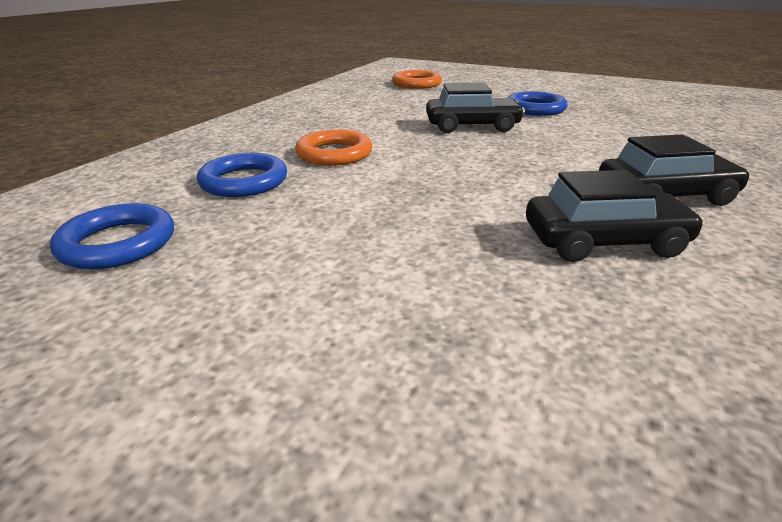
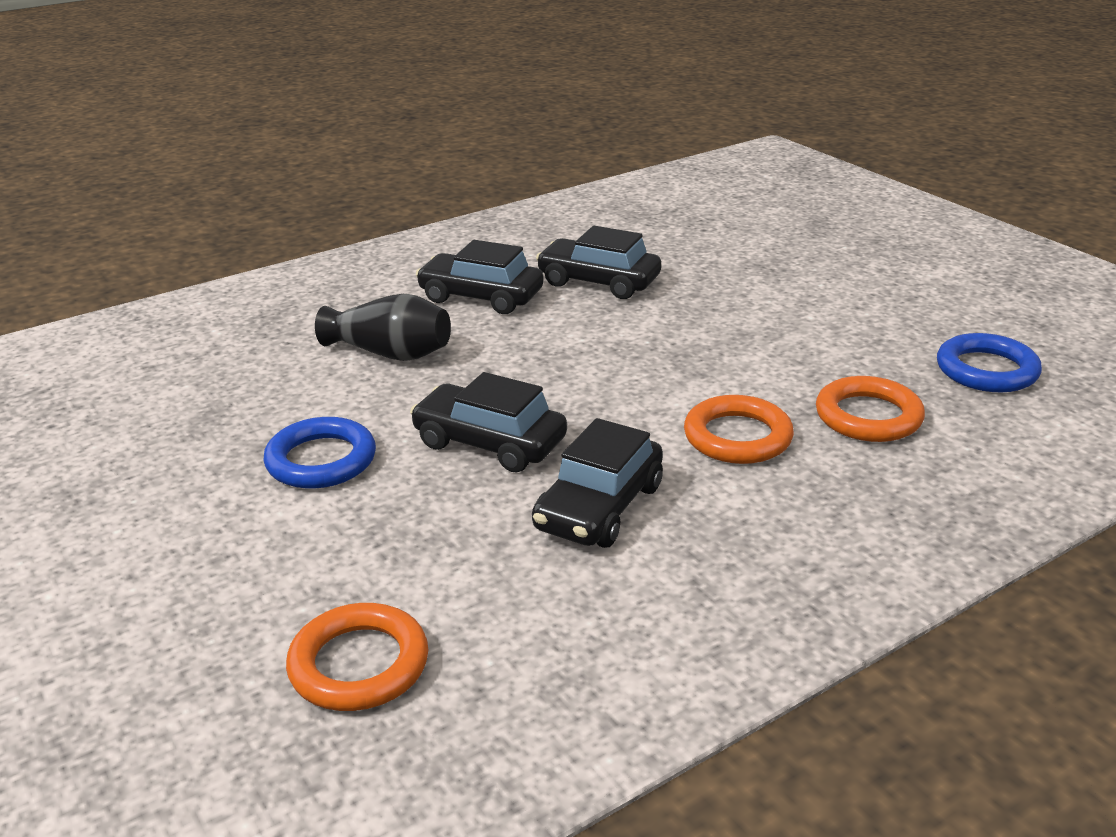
camera: 150 degrees left, 0 degrees up
(244, 181) = (868, 416): blue ring -> orange ring
(383, 119) = (599, 507): none -> black car
(618, 146) = (390, 353): none -> black vase

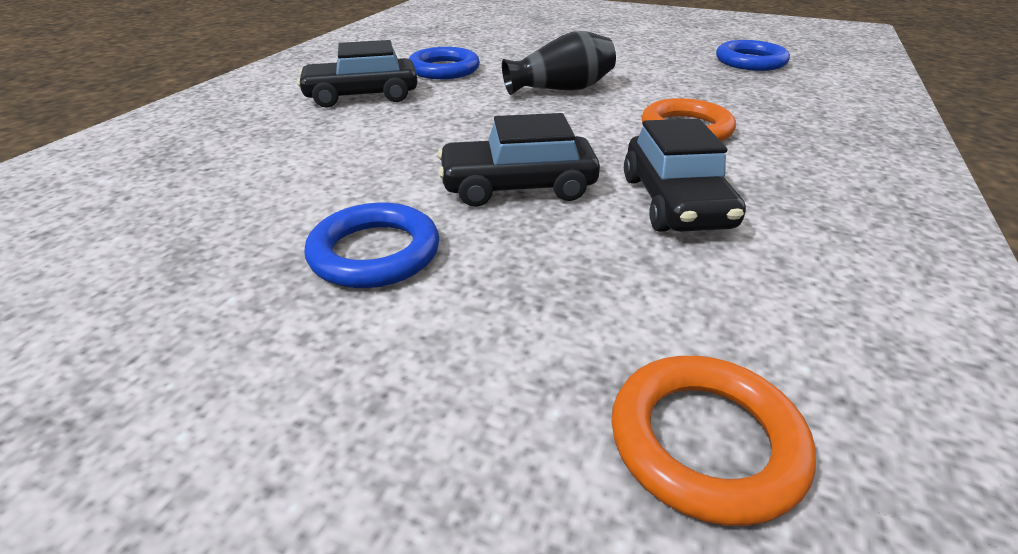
camera: 35 degrees left, 5 degrees up
(390, 353) = (331, 150): black vase -> black vase (561, 89)
(598, 282) = (444, 69): black car -> blue ring
(868, 416) = (736, 97): orange ring -> none

